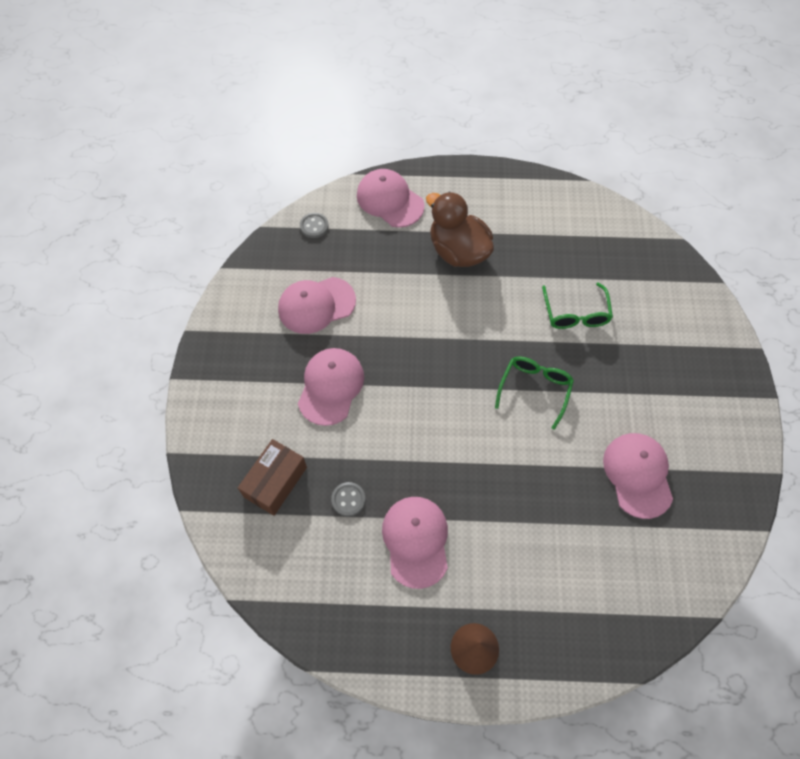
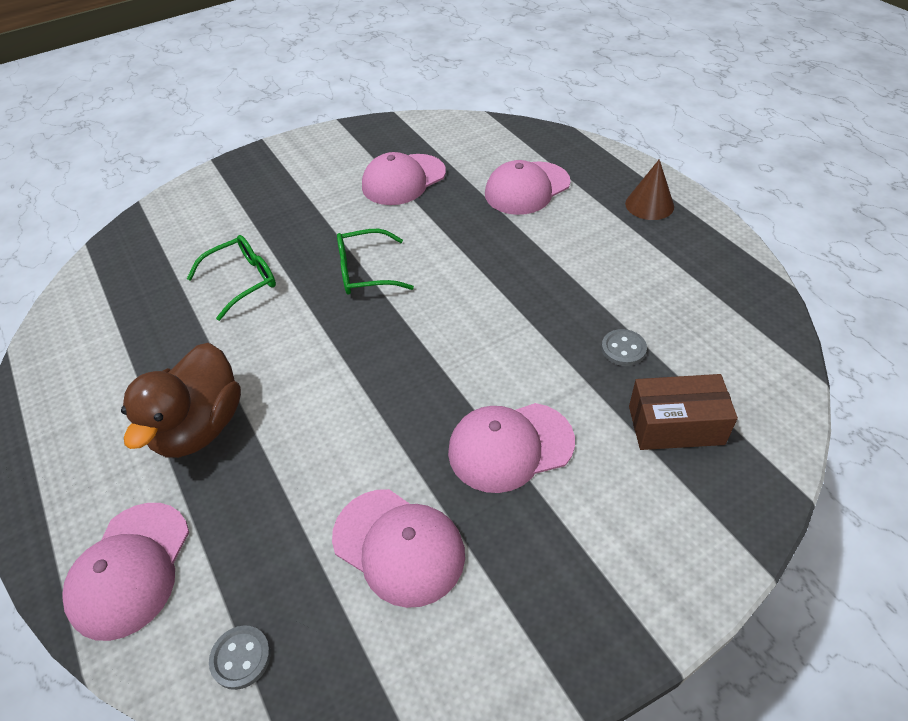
camera: 120 degrees left, 15 degrees down
(416, 541) = (606, 279): pink cap -> pink cap (527, 188)

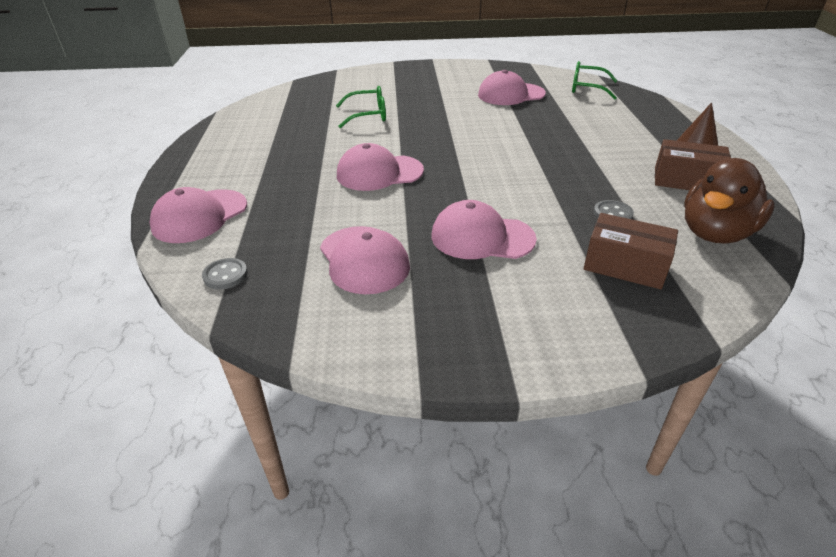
camera: 25 degrees right, 10 degrees down
(200, 427) = (289, 169): brown duck -> brown duck (715, 233)
(365, 272) = (449, 129): green glasses -> green glasses (586, 88)
(527, 188) = (600, 117): pink cap -> pink cap (379, 173)
(666, 265) = (686, 180): none -> brown box

